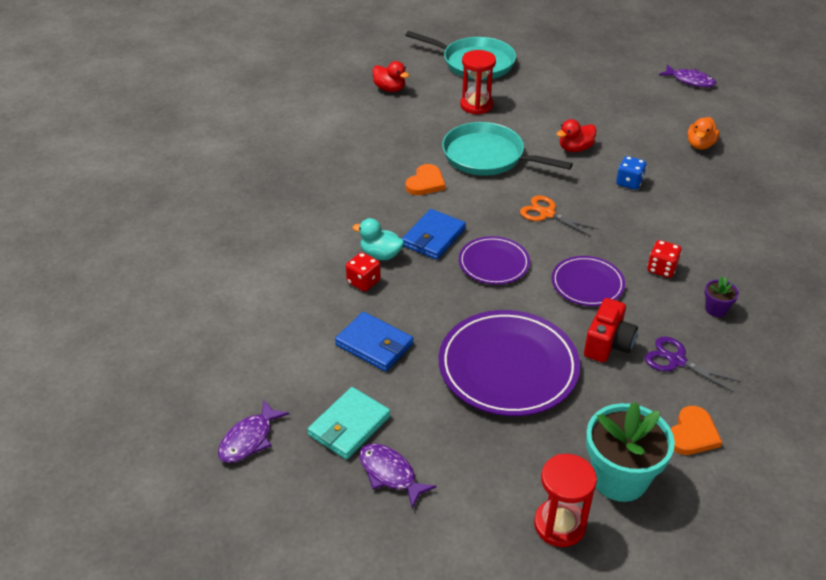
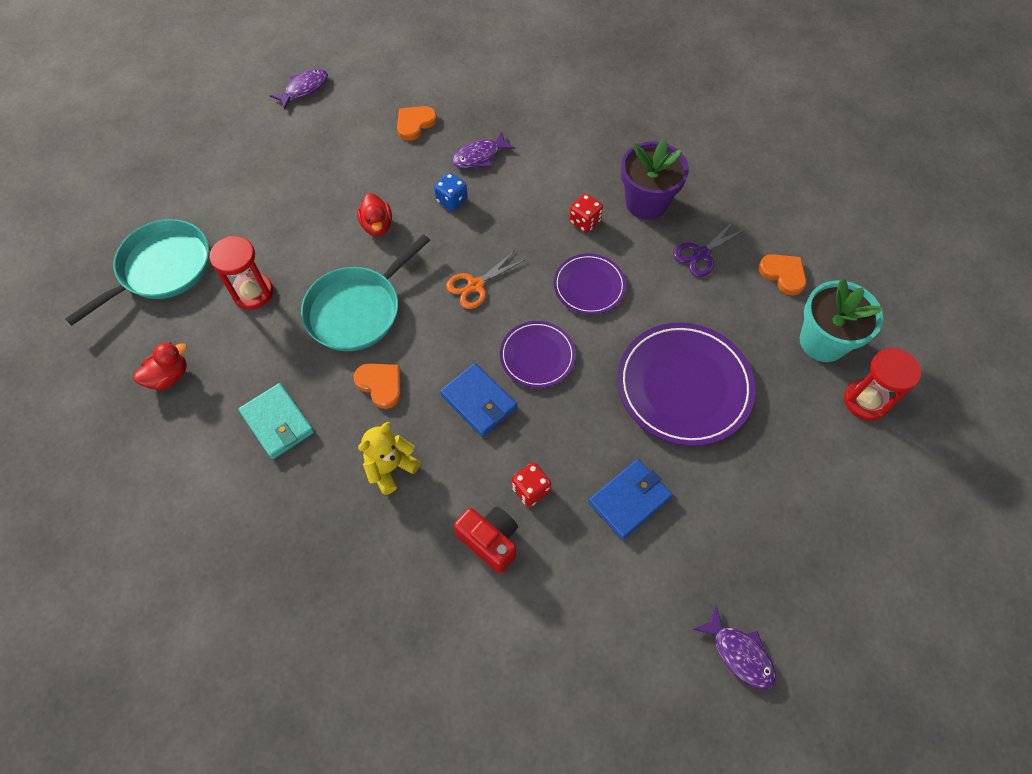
camera: 75 degrees left, 20 degrees up
(349, 426) = (735, 548): turquoise wallet -> turquoise wallet (277, 422)
(356, 203) = (390, 467): none -> yellow teddy bear
(380, 255) = (491, 462): turquoise duck -> none
(390, 474) = (799, 523): purple fish -> purple fish (479, 156)
(608, 344) = (671, 297): red camera -> red camera (490, 541)
(700, 145) = (415, 123): orange duck -> orange heart
(716, 309) = (646, 203): purple flower pot -> purple flower pot, size x2.17

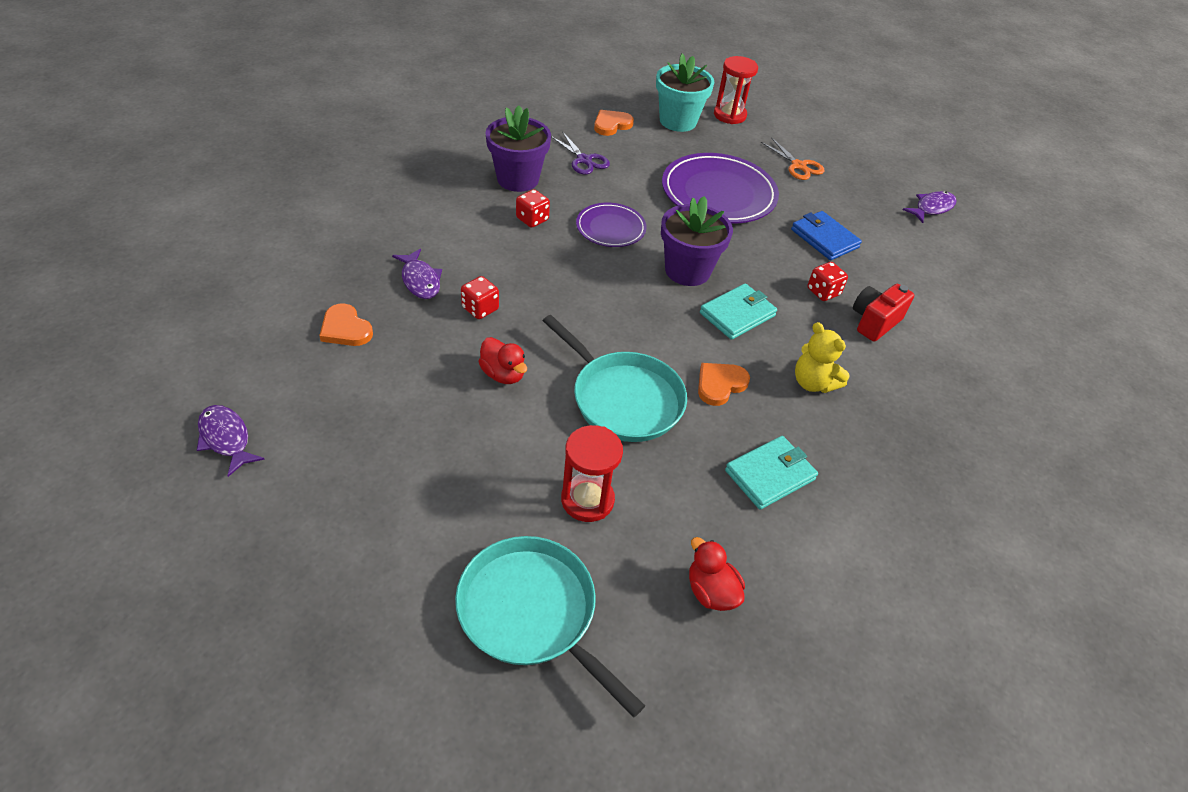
camera: 90 degrees left, 15 degrees down
(377, 226) = (503, 374): red duck -> red duck turned 60 degrees clockwise
(451, 200) = (480, 309): blue dice -> red dice
(475, 285) = (600, 302): orange scissors -> orange scissors (798, 166)
(479, 401) = (737, 314): blue wallet -> turquoise wallet
(537, 356) = (687, 271): purple plate -> purple flower pot

